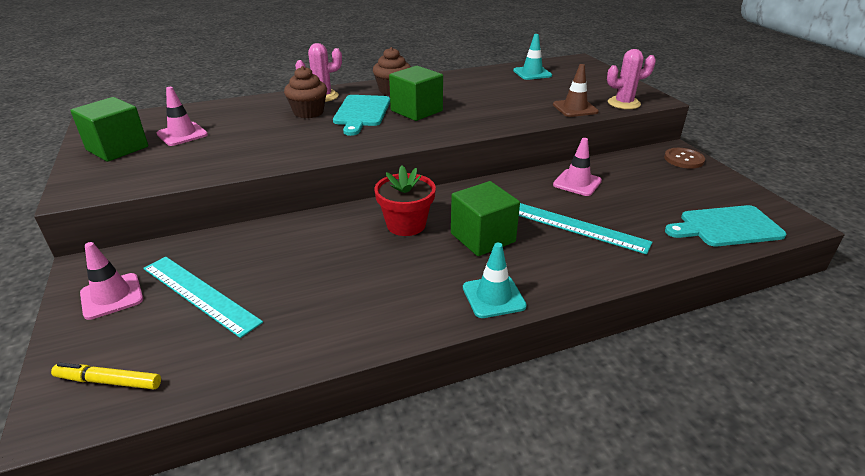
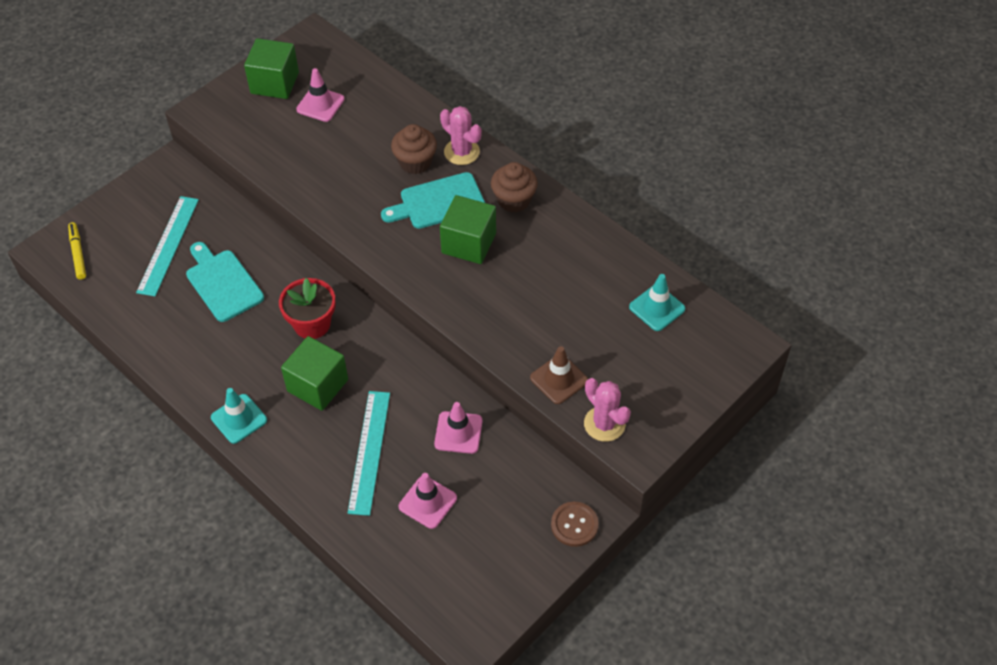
camera: 65 degrees right, 20 degrees up
(112, 296) = (146, 201): pink traffic cone -> pink traffic cone (427, 502)
(726, 227) = (430, 576): turquoise cutting board -> turquoise cutting board (222, 283)

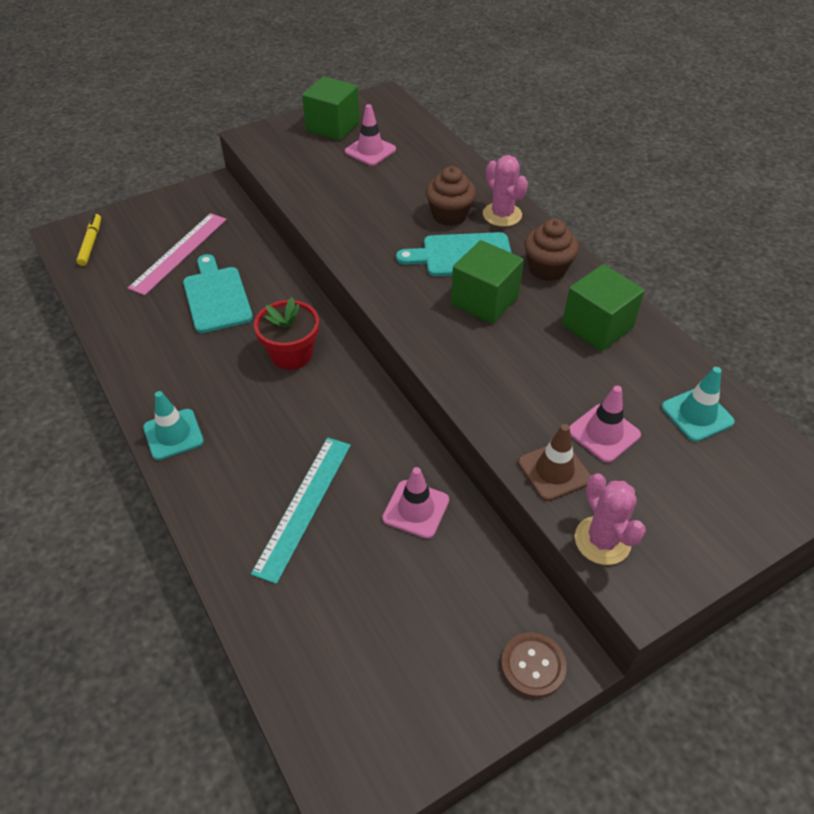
camera: 15 degrees right, 5 degrees down
(168, 245) = (179, 252): turquoise ruler -> pink ruler
(317, 385) = (273, 418): green cube -> green cube (597, 326)
(427, 502) = (352, 585): pink traffic cone -> pink traffic cone (603, 433)

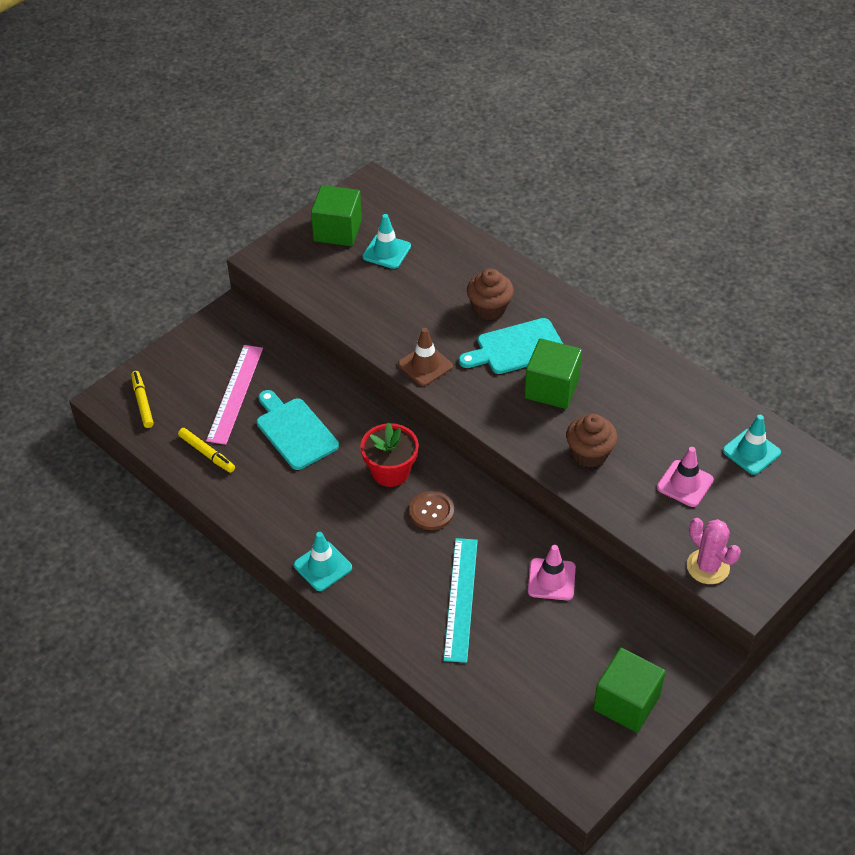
camera: 15 degrees left, 0 degrees up
(122, 299) = (207, 453): none -> yellow marker
(370, 151) = (386, 251): pink traffic cone -> turquoise traffic cone
(502, 215) = (536, 298): pink cactus -> none
(533, 666) = (680, 671): brown button -> brown button (431, 511)
(547, 269) = (594, 345): brown cupcake -> brown cupcake (589, 454)
(554, 471) = (657, 523): brown traffic cone -> brown traffic cone (425, 365)
(597, 326) = (653, 392): green cube -> green cube (626, 702)

